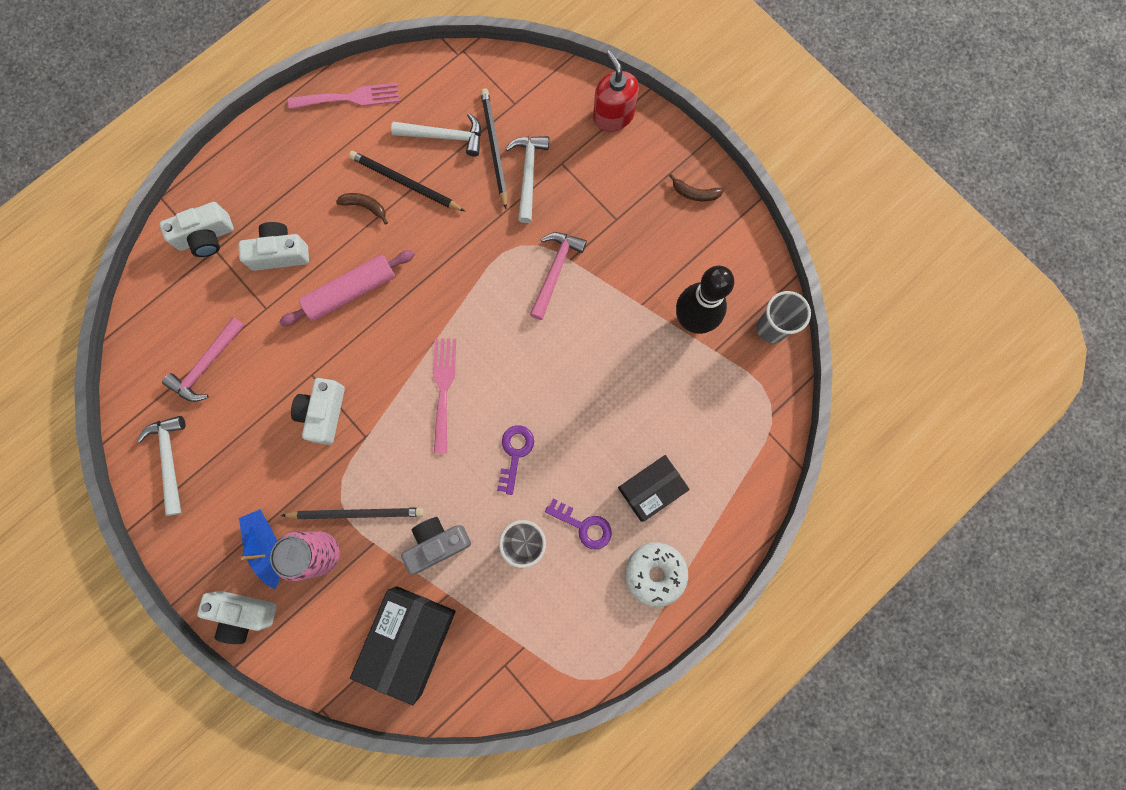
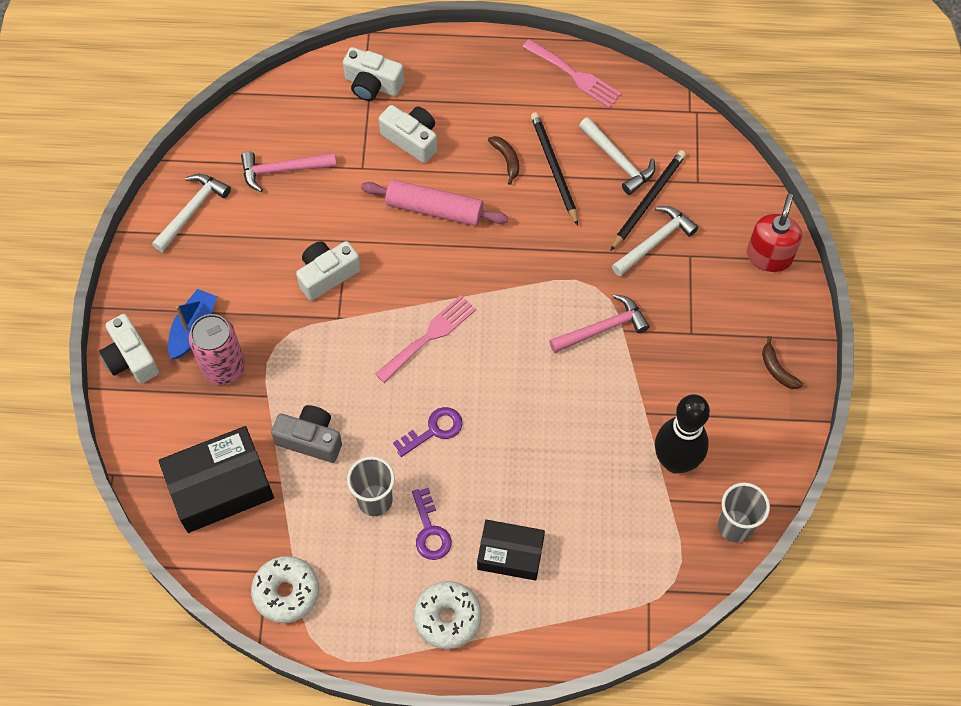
camera: 45 degrees right, 15 degrees down
(357, 513) = (277, 364): black pencil -> none
(532, 666) = (286, 592): none -> white donut

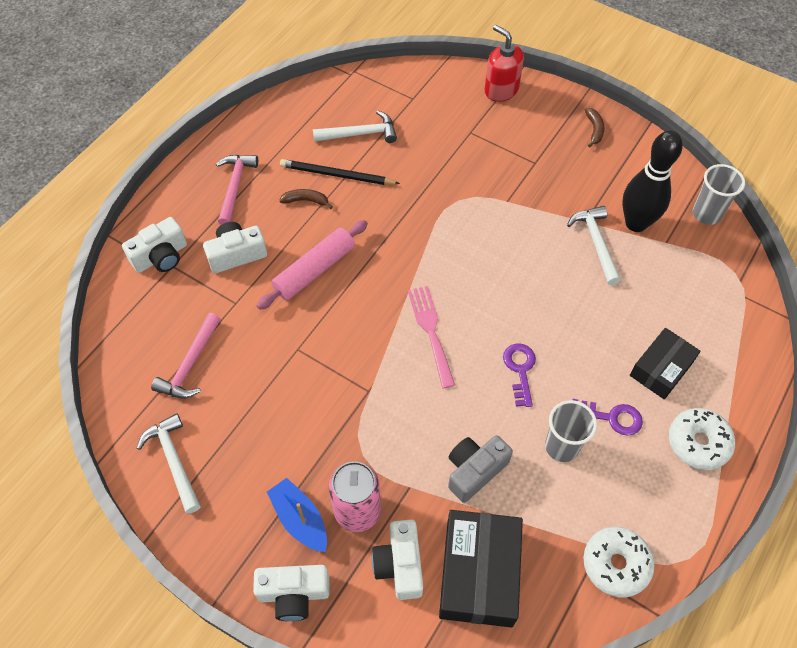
camera: 60 degrees left, 5 degrees down
(327, 275) = (320, 379): white camera -> white camera (400, 564)
(575, 75) = (265, 123): pink fork -> none
(602, 328) = (497, 212): pink hammer -> pink hammer (235, 187)
(648, 200) = (407, 133): black pencil -> none
(655, 241) = (444, 146): white hammer -> white hammer (596, 243)
(777, 369) = (594, 130): brown banana -> brown banana turned 90 degrees counterclockwise

